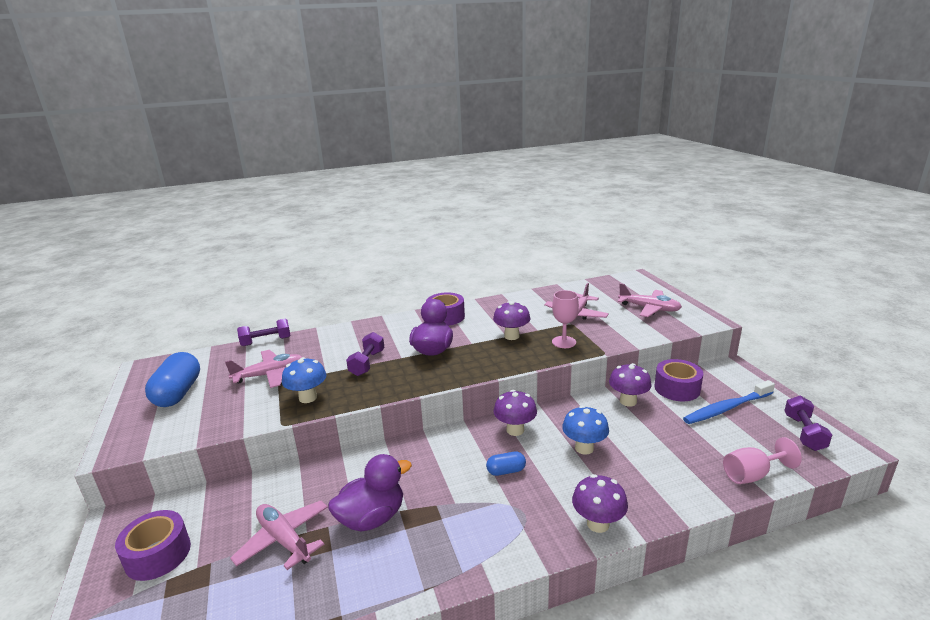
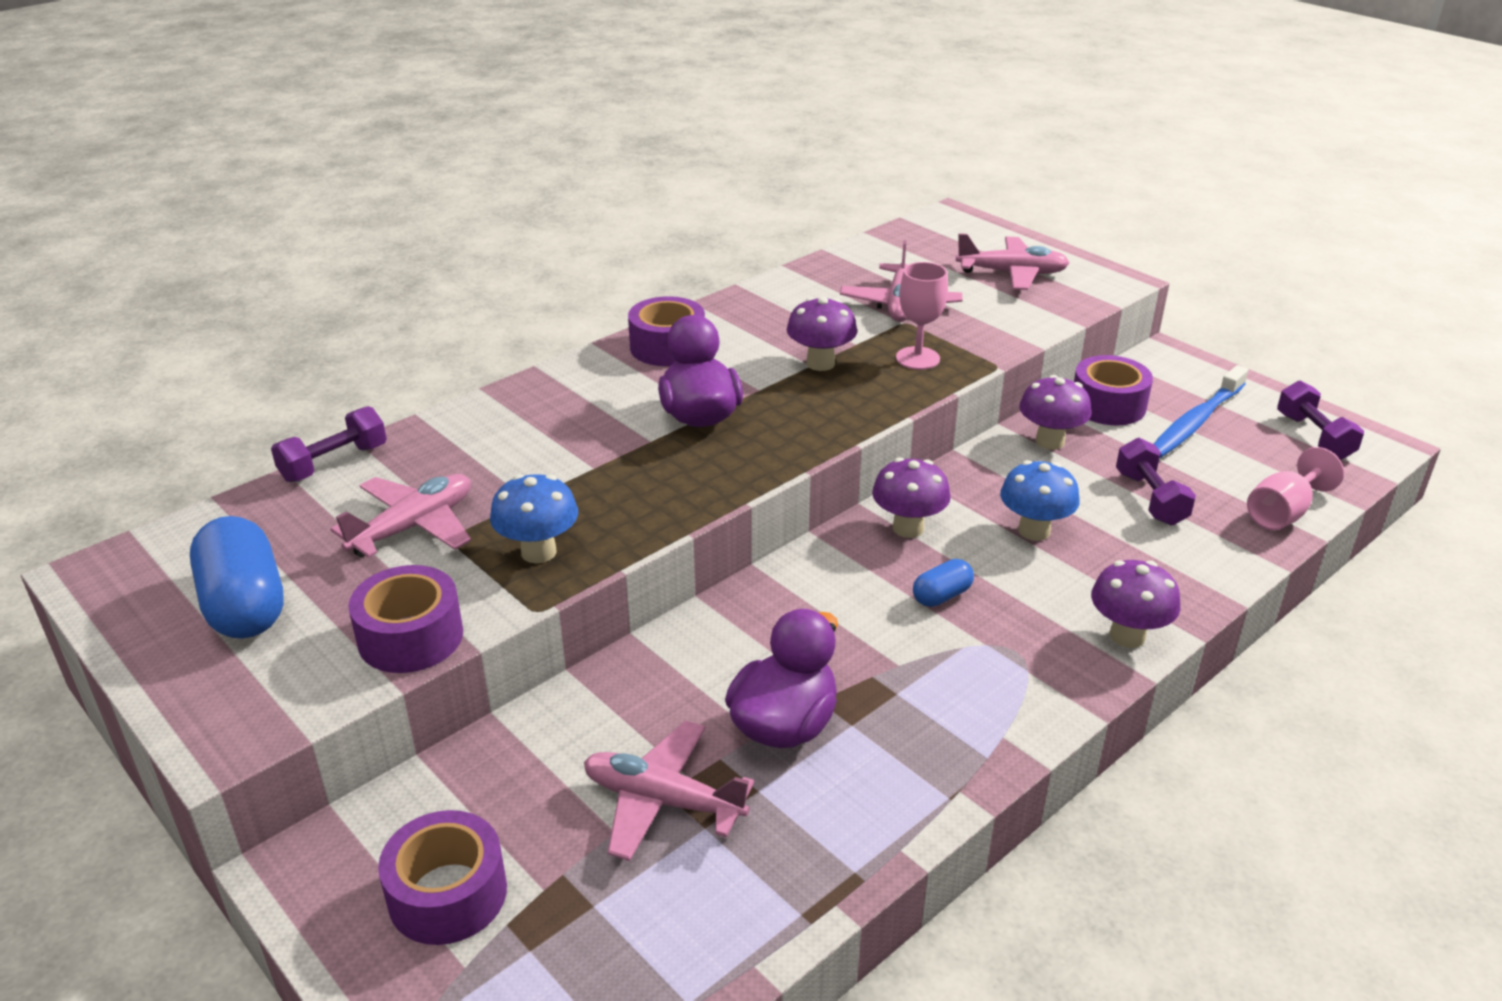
camera: 25 degrees left, 10 degrees up
(222, 423) = (410, 637): none -> purple tape
(367, 363) = (594, 464): purple dumbbell -> purple dumbbell (1150, 498)

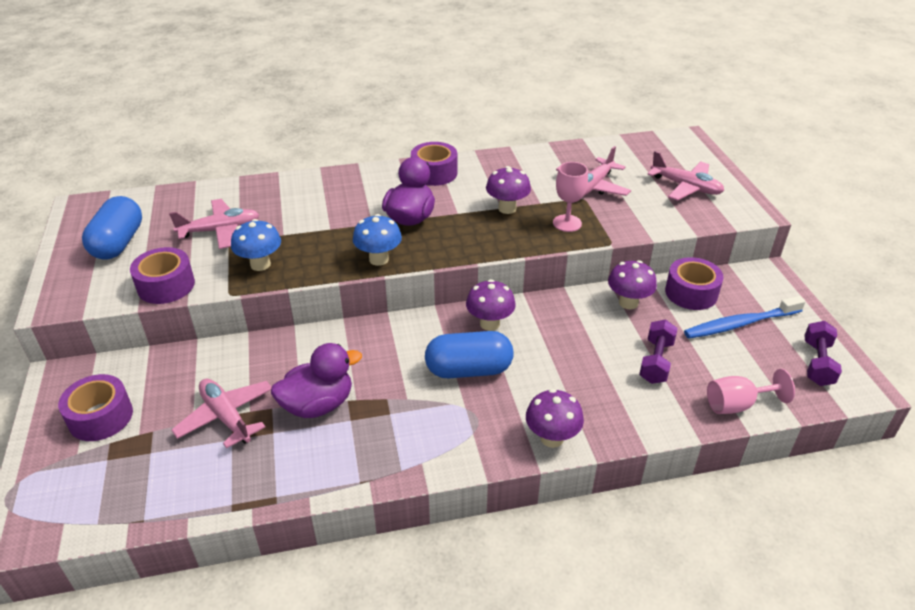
camera: 30 degrees right, 5 degrees up
(334, 463) = (219, 185): purple dumbbell -> none
(942, 596) = (469, 370): blue capsule -> blue capsule, size x1.99
(1034, 531) = (561, 353): blue mushroom -> blue mushroom (379, 259)

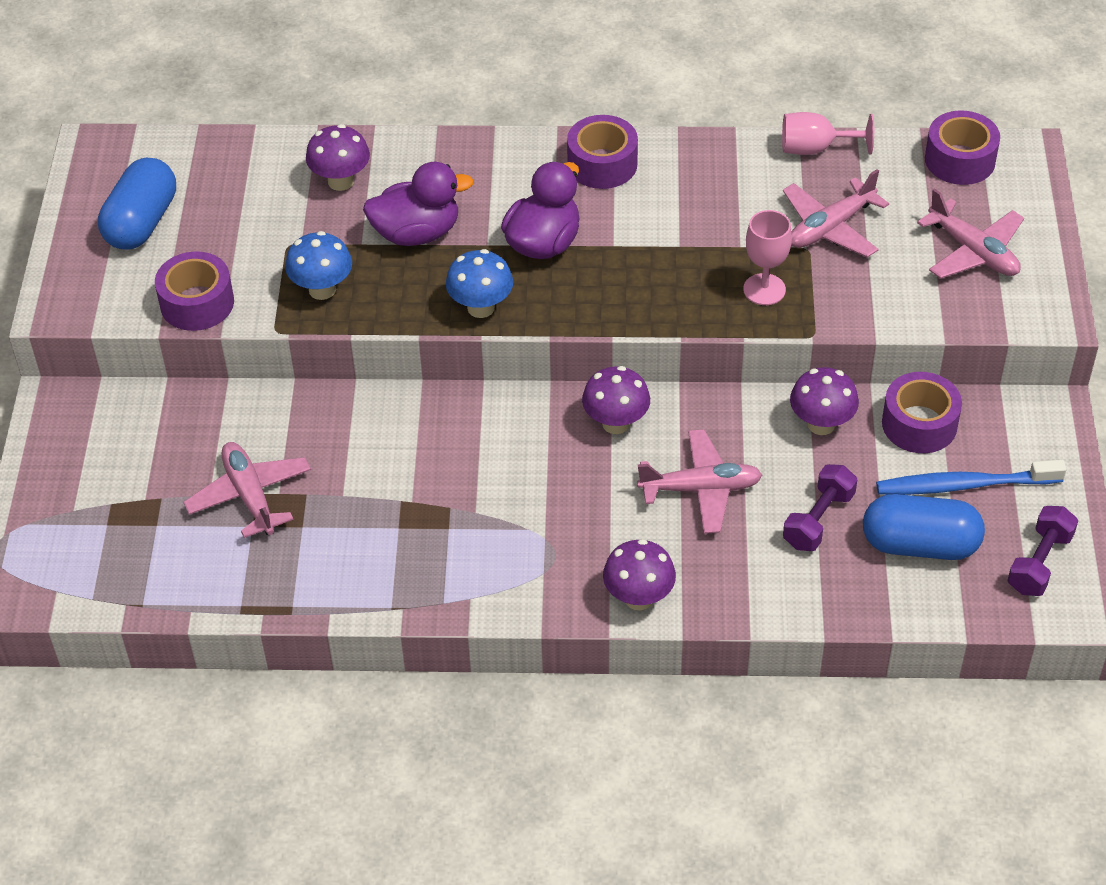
camera: 15 degrees right, 10 degrees up
(101, 417) = (102, 468): purple tape -> purple tape (960, 160)
(220, 230) = (278, 223): pink plane -> pink plane (701, 489)
(318, 405) = (363, 500): purple duck -> purple duck (416, 233)
(469, 370) = (565, 487): blue capsule -> blue capsule (920, 545)
(507, 208) = (687, 248): purple mushroom -> purple mushroom (341, 181)
(737, 405) = (897, 599): pink goblet -> pink goblet (815, 148)

